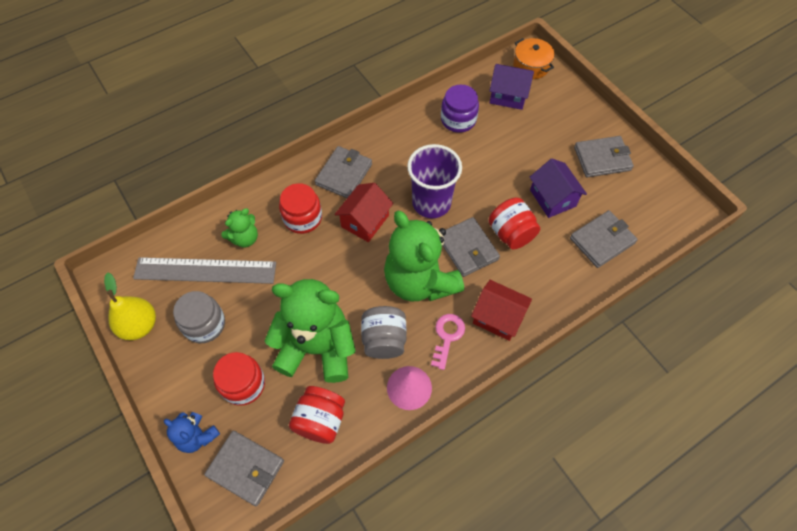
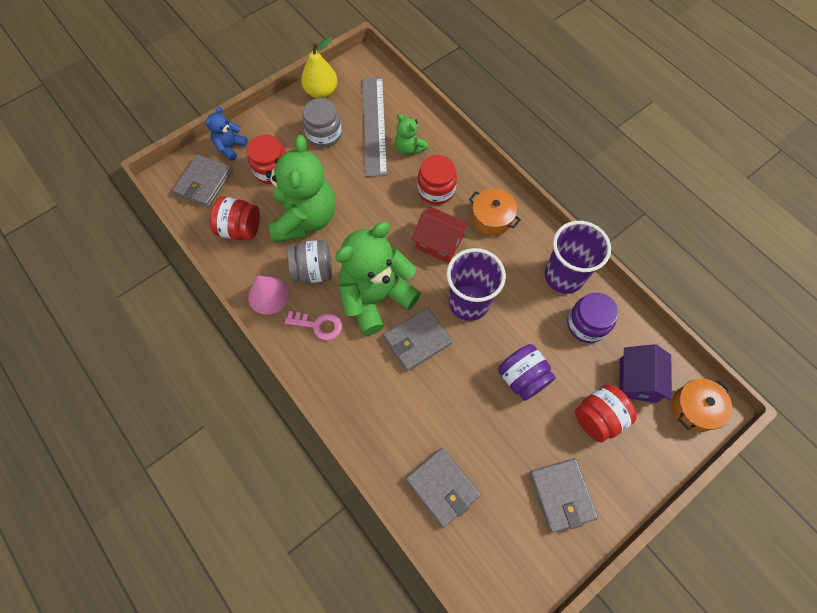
camera: 85 degrees right, 5 degrees up
(344, 174) = (492, 218): grey wallet -> orange pot
(411, 128) = (564, 276): none -> purple cup
(498, 317) = (341, 372): red house -> none
(505, 171) = (522, 378): none -> purple jar
(511, 233) = (440, 384): red jar -> red jar (598, 418)
(552, 198) = (493, 431): purple house -> none

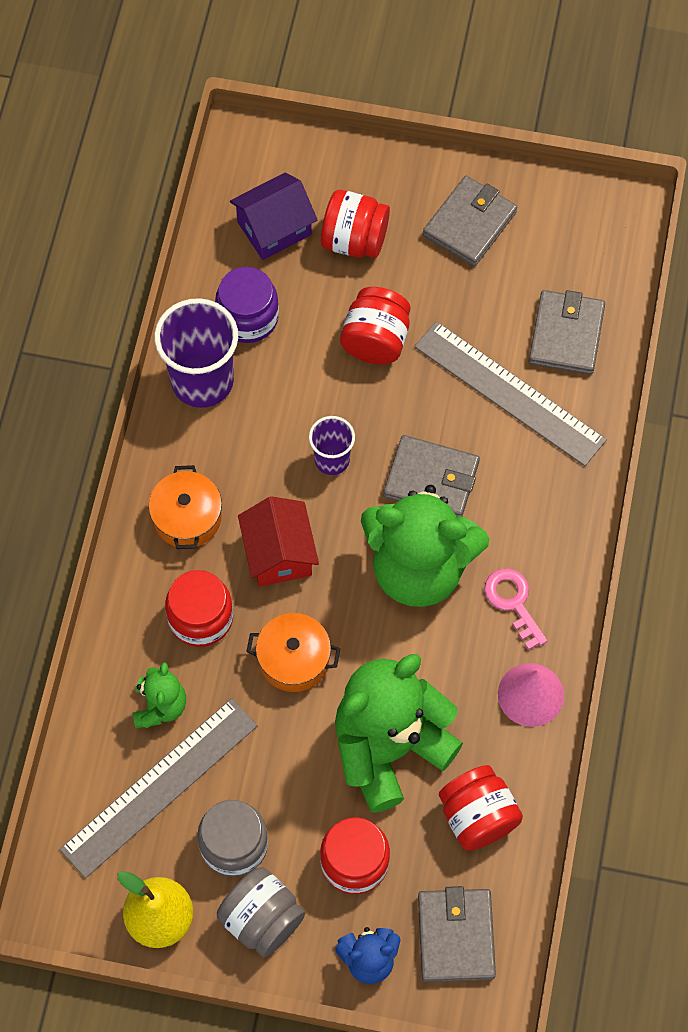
camera: 130 degrees left, 0 degrees up
(204, 183) = (455, 936): grey wallet -> grey wallet turned 75 degrees counterclockwise
(313, 271) = (451, 670): grey jar -> grey jar (262, 919)
(432, 422) = (509, 393): none -> grey ruler
(469, 302) = (332, 460): purple cup -> purple cup, size x0.55
(522, 378) = (376, 340): purple jar -> red jar
(694, 408) = (260, 159): orange pot -> orange pot (294, 659)

